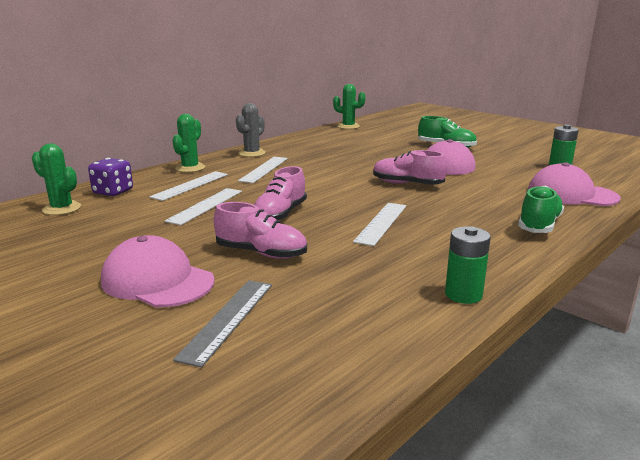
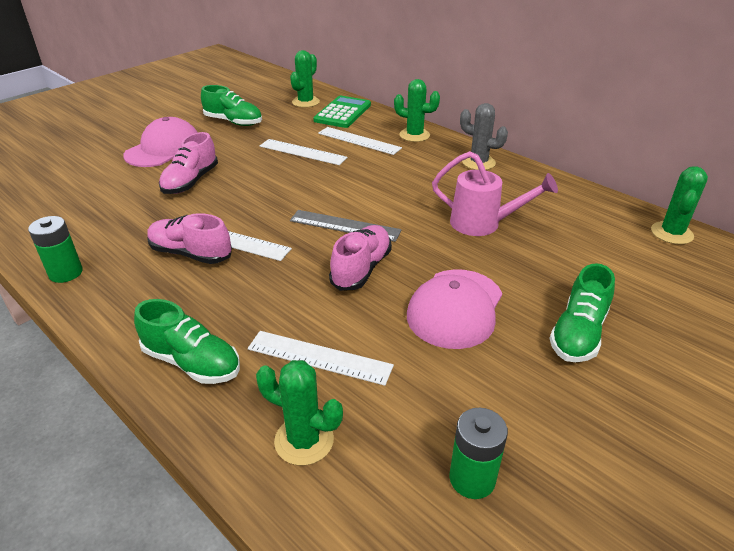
camera: 90 degrees right, 15 degrees up
(93, 244) = (233, 122): none -> green shoe
(113, 192) = (343, 113): purple dice -> green calculator
(228, 319) = (97, 176): grey ruler -> grey ruler (345, 225)
(264, 169) = (415, 173): white ruler -> white ruler (319, 357)
(280, 215) = (272, 186): pink shoe -> pink shoe (191, 254)
(343, 156) = (483, 224): none -> pink watering can
(571, 194) = (304, 440): pink cap -> green cactus

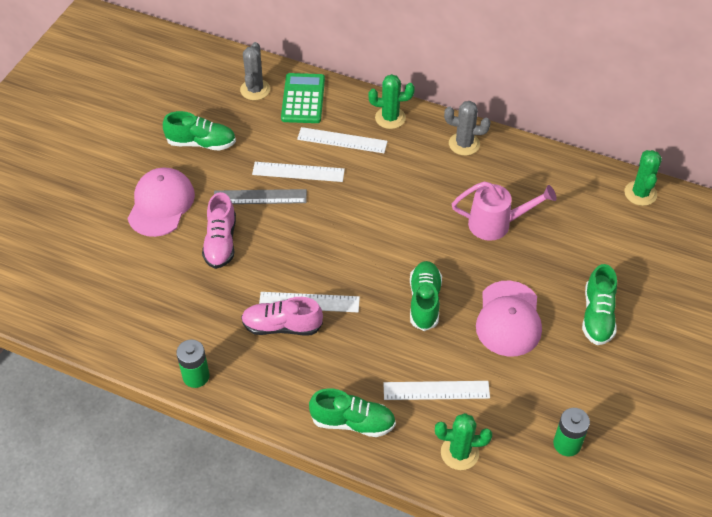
camera: 20 degrees left, 15 degrees up
(305, 102) = (255, 90): green cactus -> grey cactus
(345, 225) = (387, 258): grey ruler -> grey ruler (260, 197)
(361, 269) = (424, 301): pink shoe -> green shoe

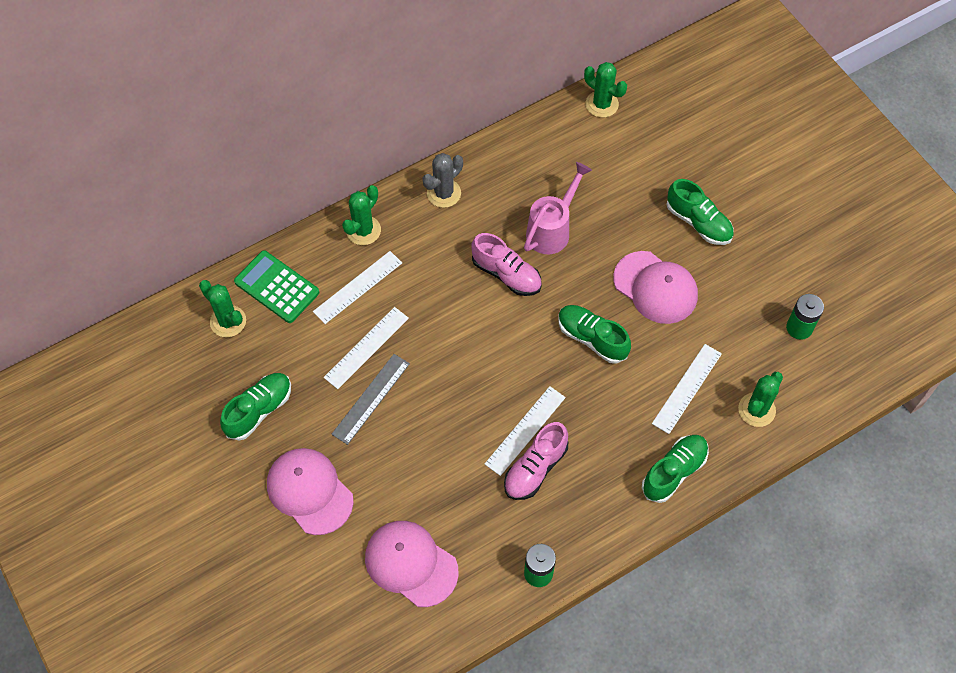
camera: 55 degrees left, 10 degrees up
(147, 293) = (411, 564): none -> pink cap
(221, 242) = (399, 464): pink shoe -> pink shoe (506, 274)
(255, 90) = (228, 321): grey cactus -> green cactus

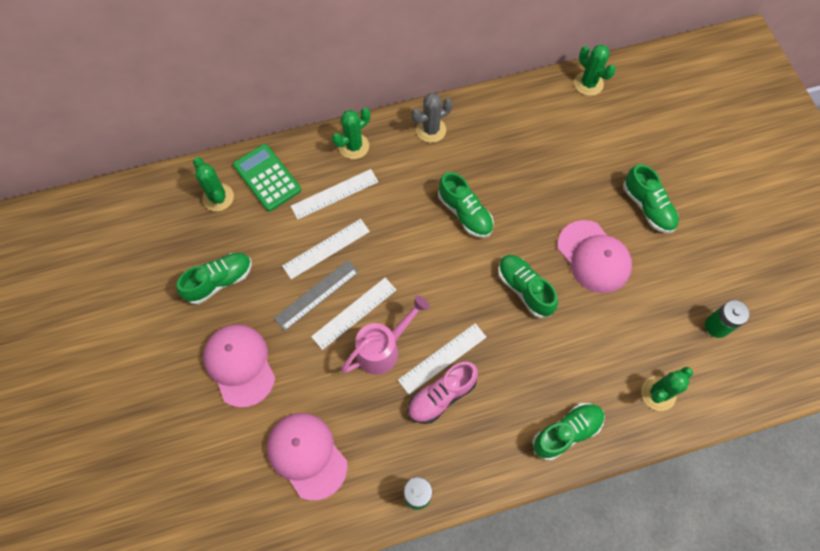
camera: 15 degrees right, 5 degrees up
(506, 274) = (465, 213): pink shoe -> green shoe
(552, 230) = (515, 183): pink watering can -> pink watering can (383, 348)
(687, 388) = (598, 356): white ruler -> white ruler (354, 313)

